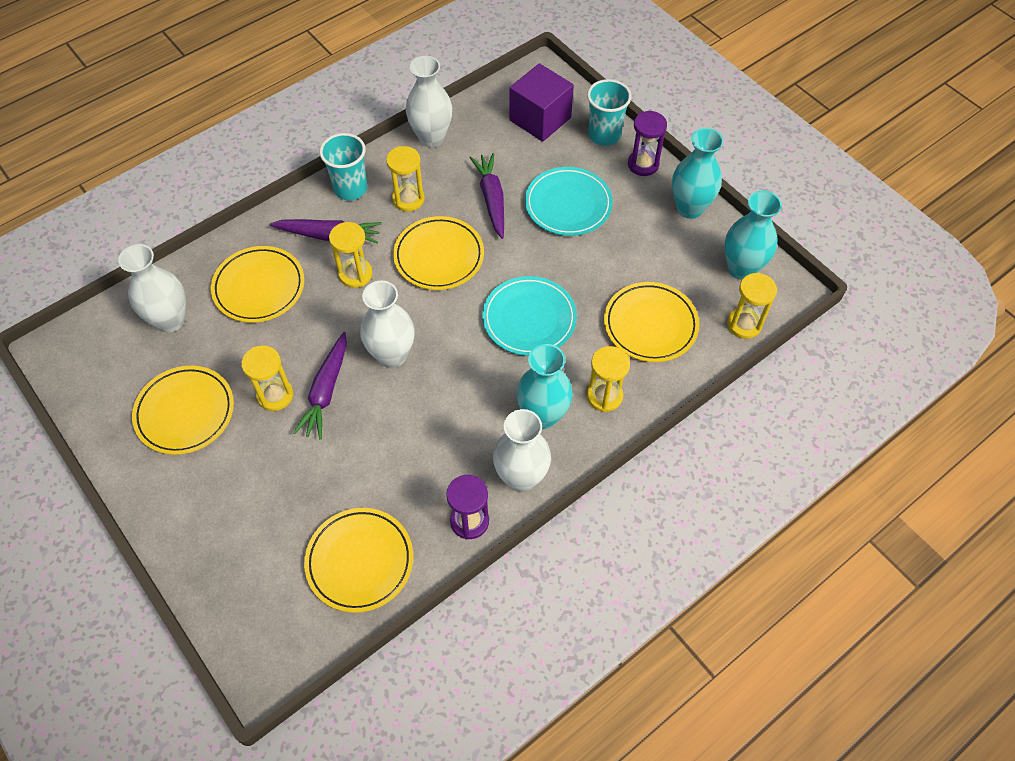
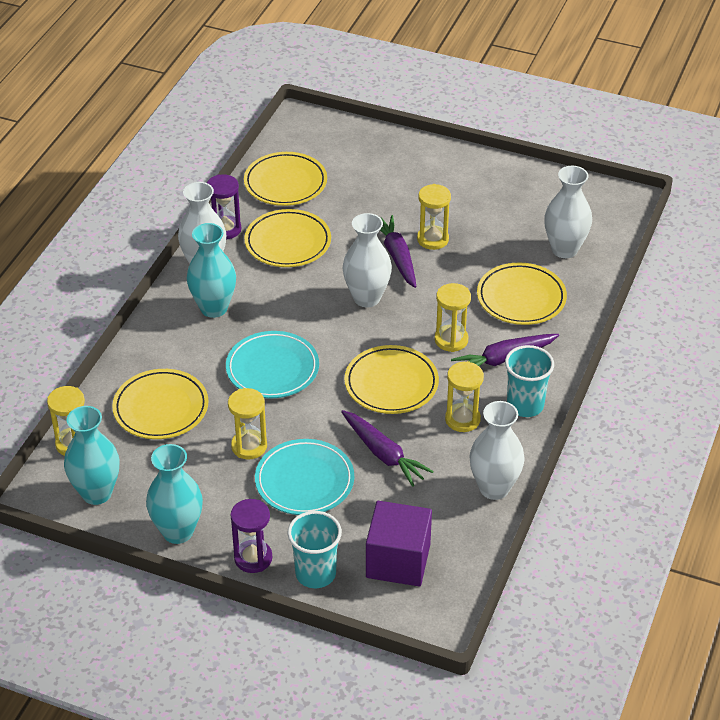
camera: 150 degrees right, 15 degrees down
(185, 412) = (487, 205): yellow plate -> yellow plate (288, 242)
(604, 396) = (171, 340): yellow hourglass -> yellow hourglass (249, 446)

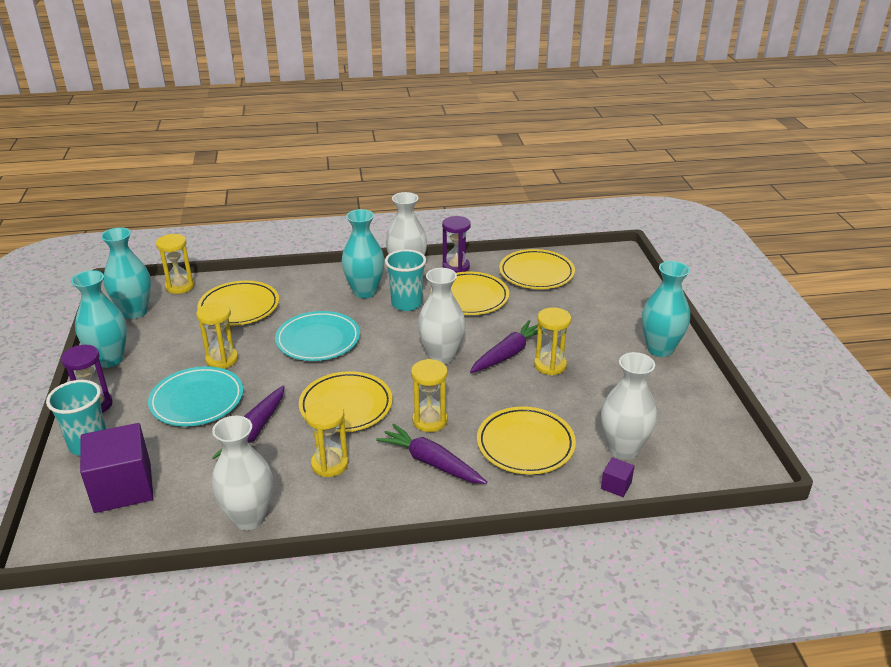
camera: 60 degrees right, 10 degrees down
(461, 168) = (660, 349): none -> turquoise vase
(525, 405) = (378, 499): turquoise cup -> turquoise cup (406, 303)
(599, 272) = (616, 485): none -> purple cube

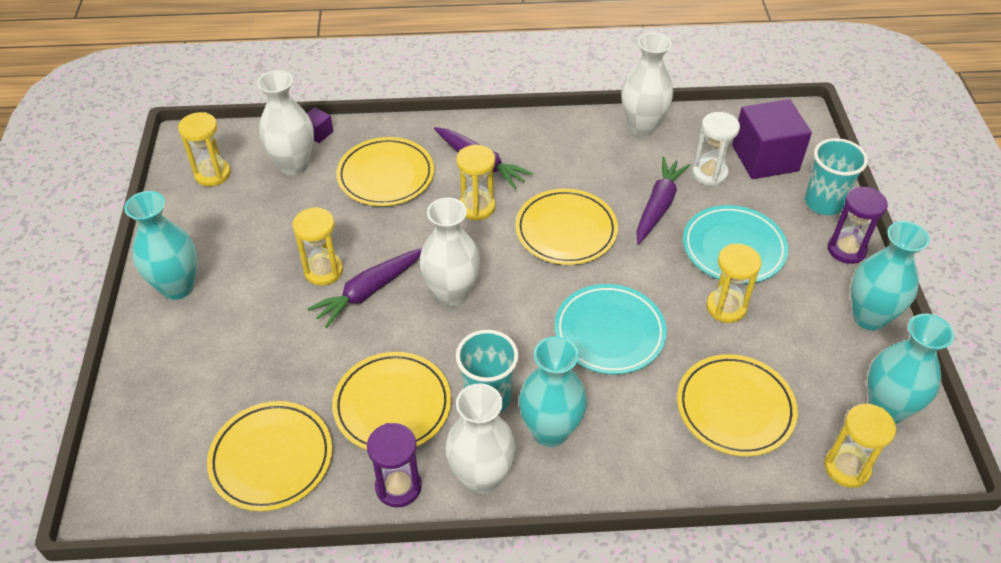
camera: 175 degrees left, 15 degrees up
(191, 466) = (709, 174): none -> white hourglass
(329, 464) = (577, 168): yellow hourglass -> yellow hourglass (212, 174)

